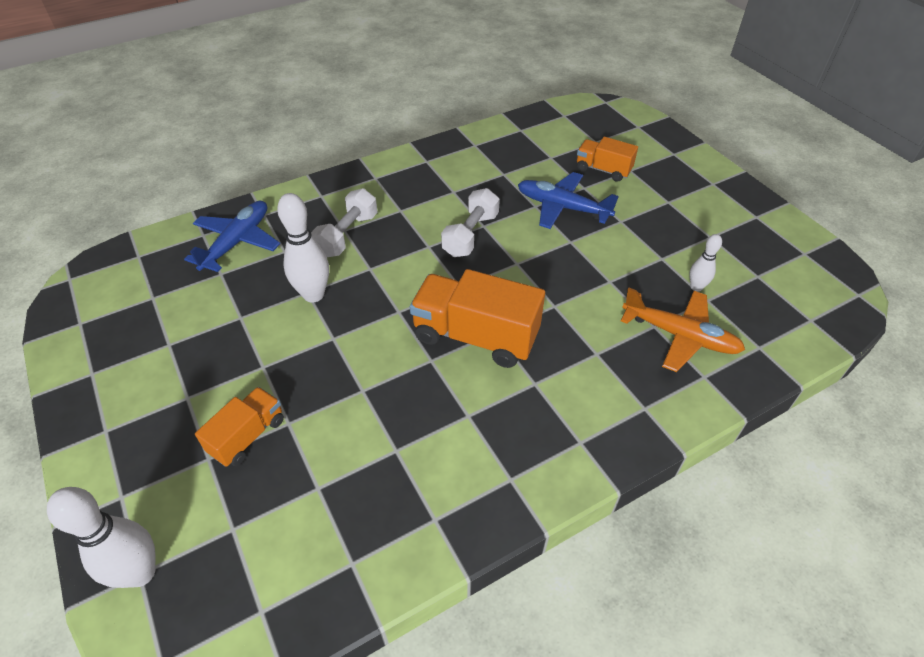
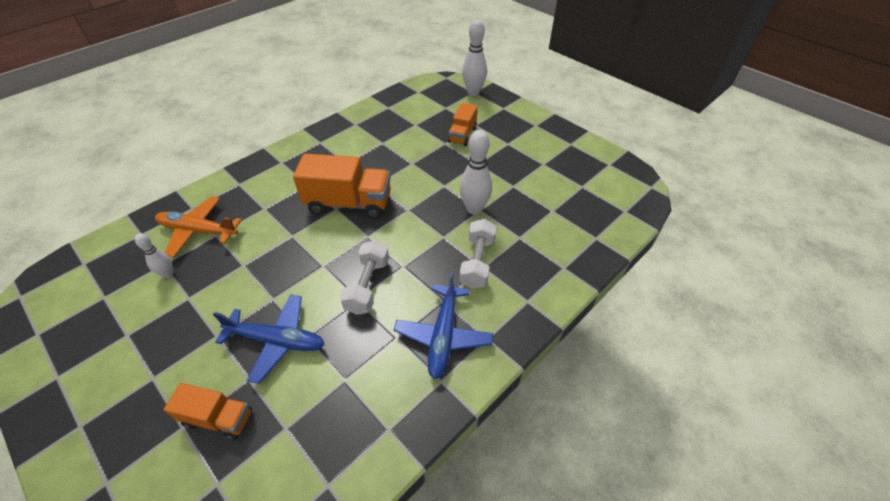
camera: 165 degrees right, 0 degrees up
(237, 242) = (563, 237): blue plane -> blue plane (443, 335)

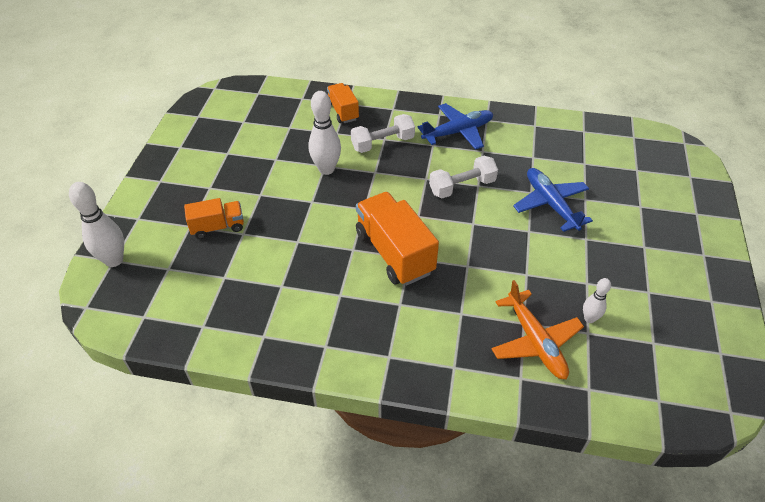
camera: 125 degrees left, 0 degrees up
(218, 418) = (617, 194): orange truck -> orange truck (343, 111)

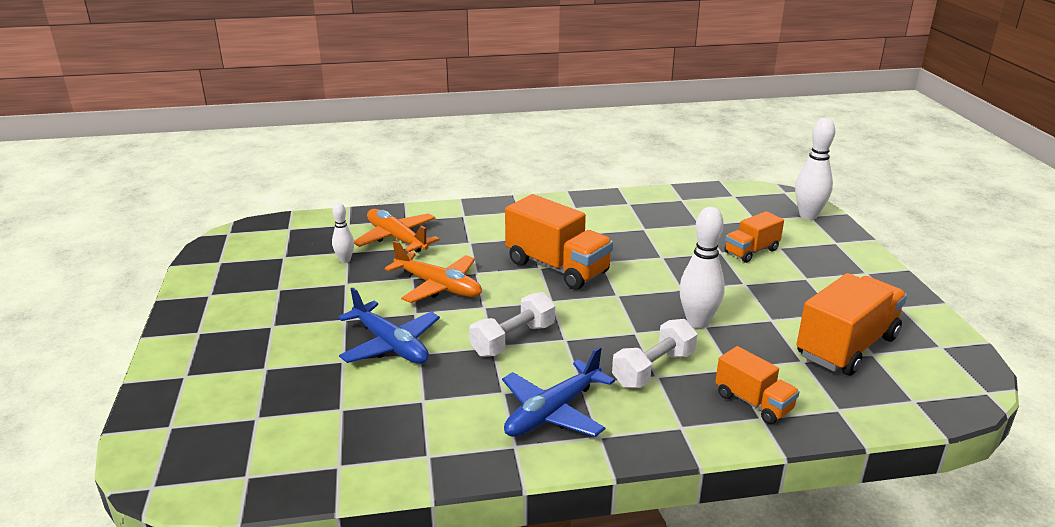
camera: 160 degrees right, 20 degrees down
(252, 129) = (846, 346): none -> orange truck
(505, 256) = (438, 286): none -> orange plane

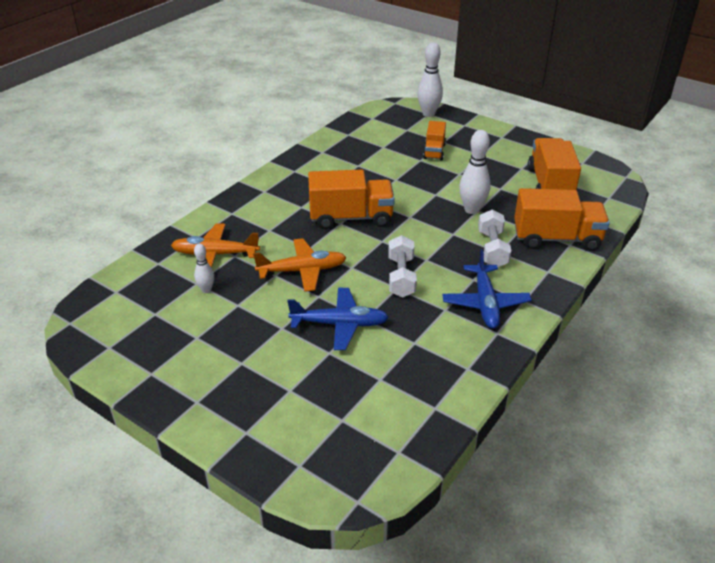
camera: 45 degrees left, 10 degrees up
(753, 402) = (556, 238): orange truck -> orange truck, size x1.75

